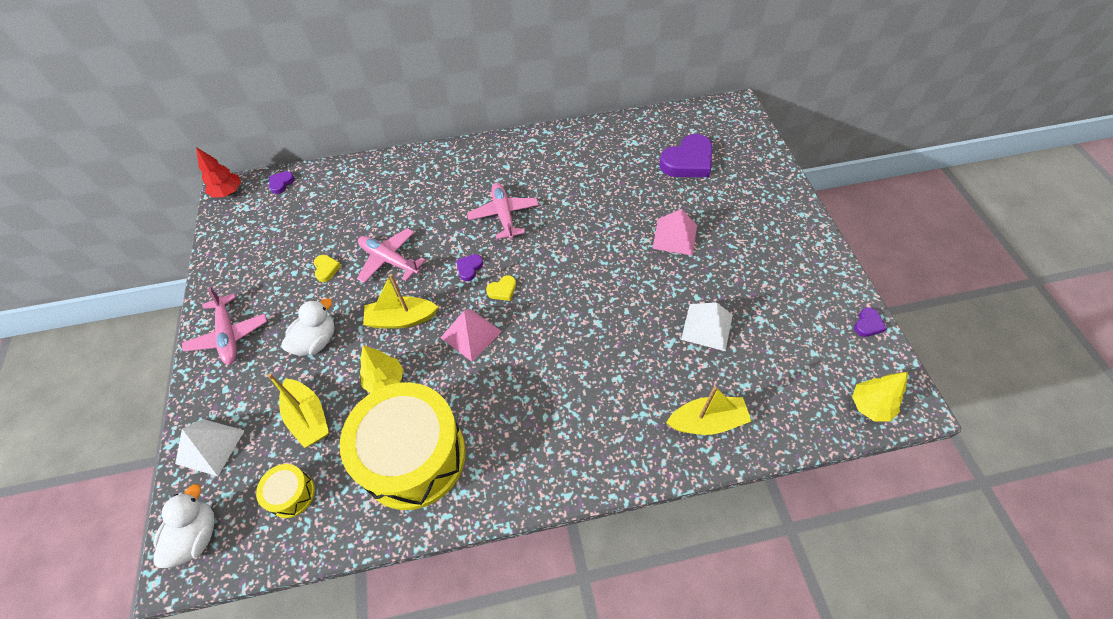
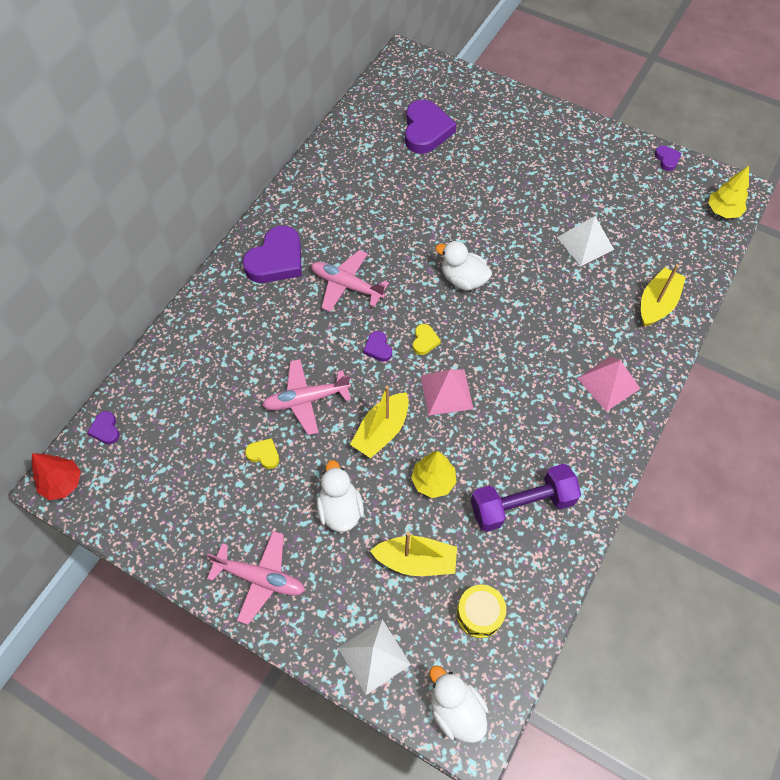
camera: 50 degrees left, 5 degrees up
(413, 456) = (522, 505): yellow drum -> purple dumbbell
(485, 167) = (276, 260): none -> purple heart
(581, 274) = (463, 279): none -> white duck
(674, 236) = (489, 197): pink pyramid -> pink pyramid (608, 383)

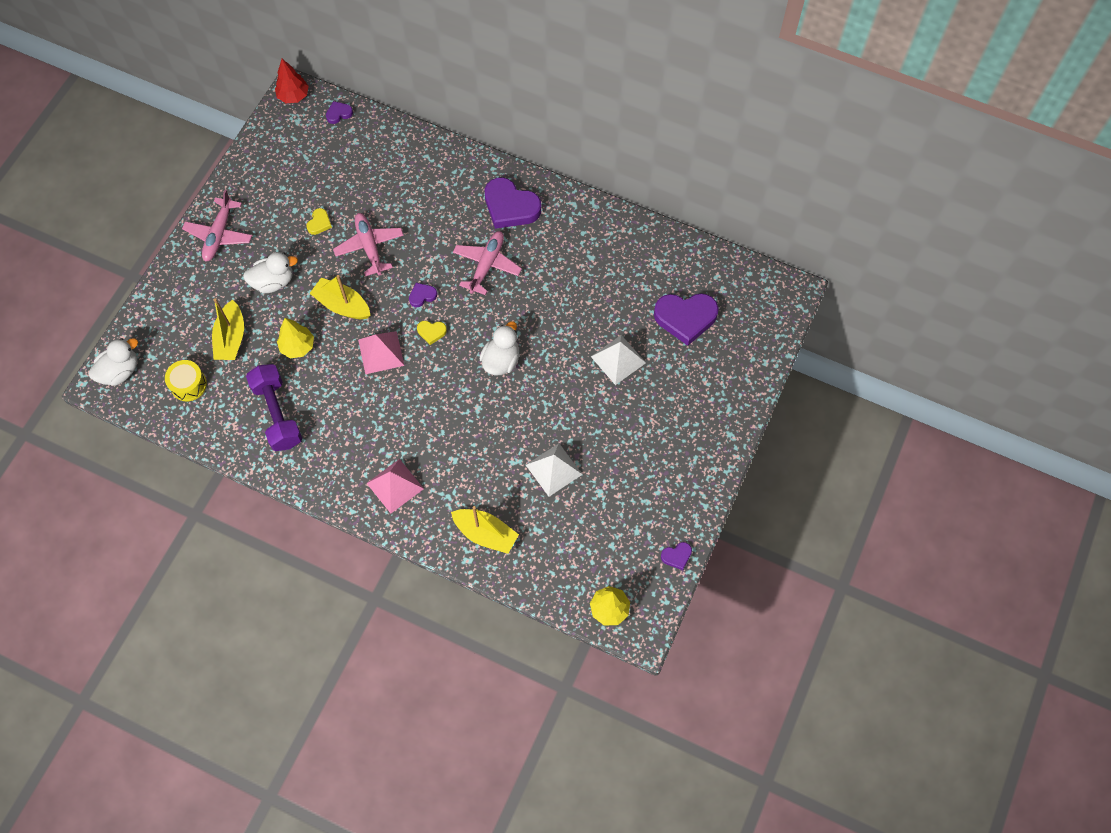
camera: 85 degrees right, 5 degrees up
(374, 656) = (160, 315): white pyramid -> white pyramid (618, 359)

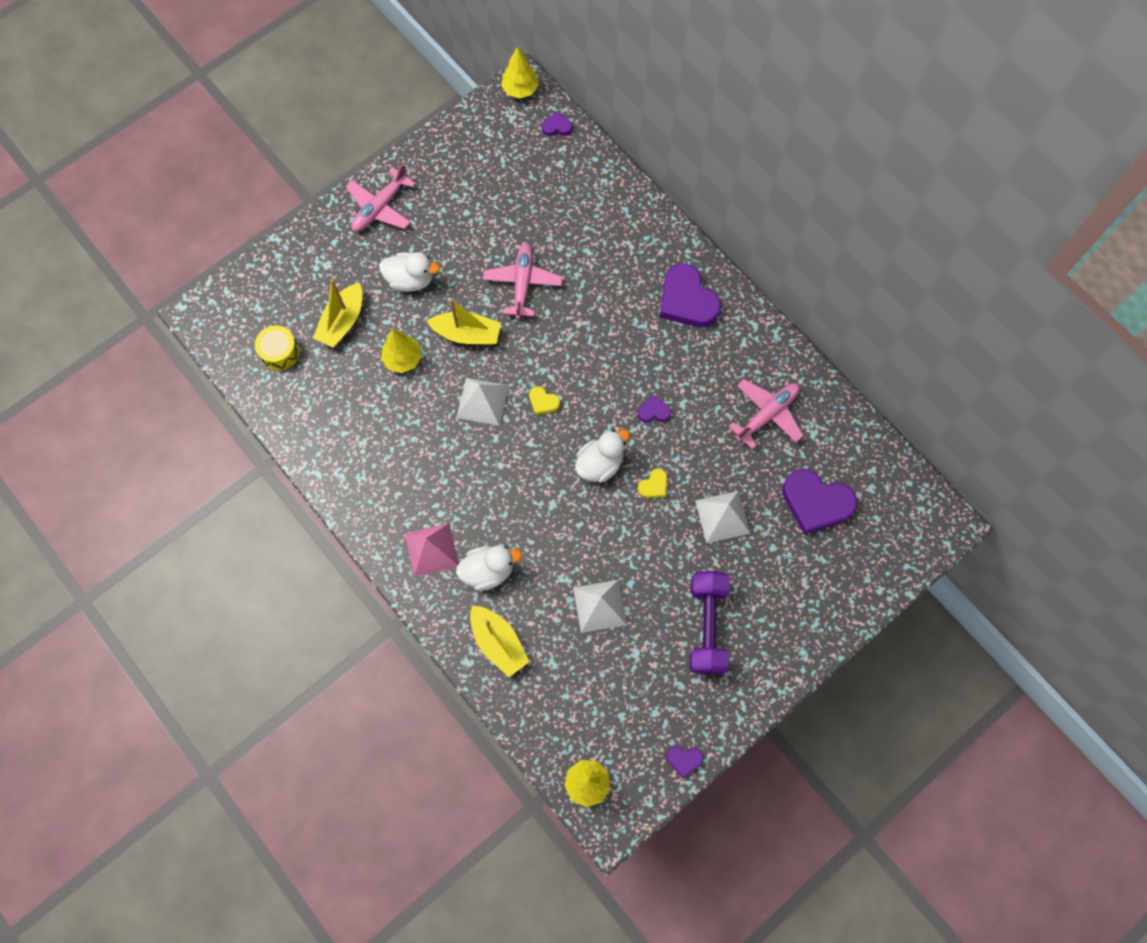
camera: 25 degrees right, 5 degrees up
(120, 371) = (222, 310): white duck -> white duck (488, 571)
(277, 414) = (351, 421): purple dumbbell -> purple dumbbell (707, 626)
(293, 96) = (520, 89): red tree -> yellow tree
(319, 223) = (484, 236): yellow heart -> yellow heart (653, 485)
(342, 305) = (467, 334): yellow boat -> yellow boat turned 135 degrees clockwise
(381, 352) = (482, 401): pink pyramid -> white pyramid
(422, 296) = (551, 359): purple heart -> purple heart (654, 411)
(487, 265) = (633, 353): pink plane -> pink plane (767, 414)

